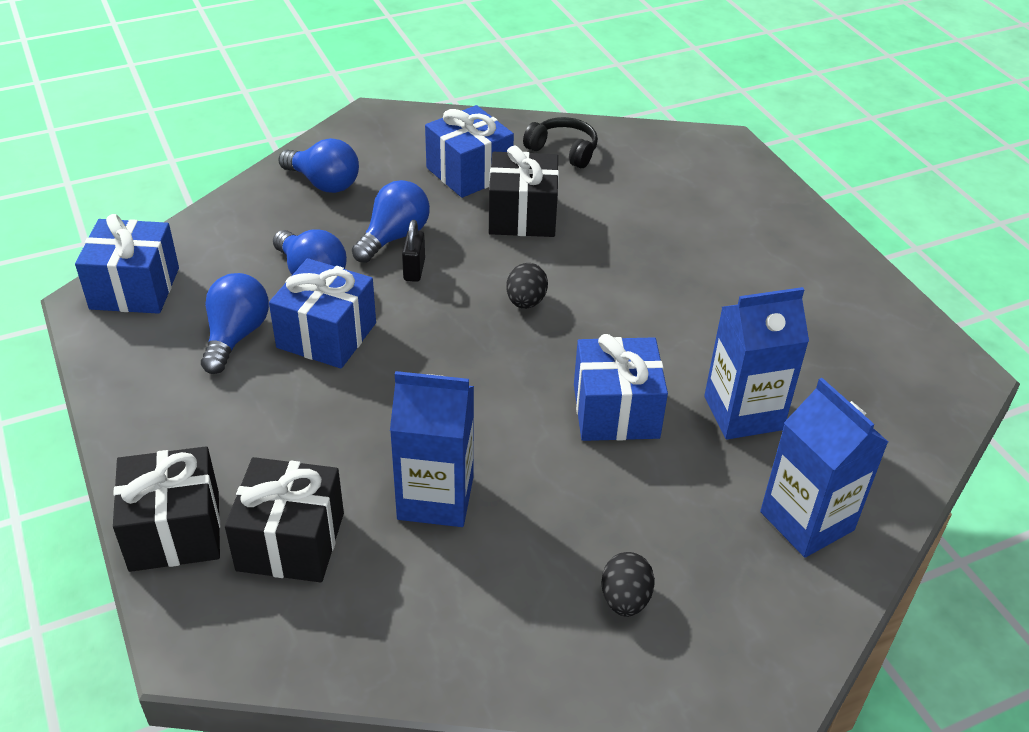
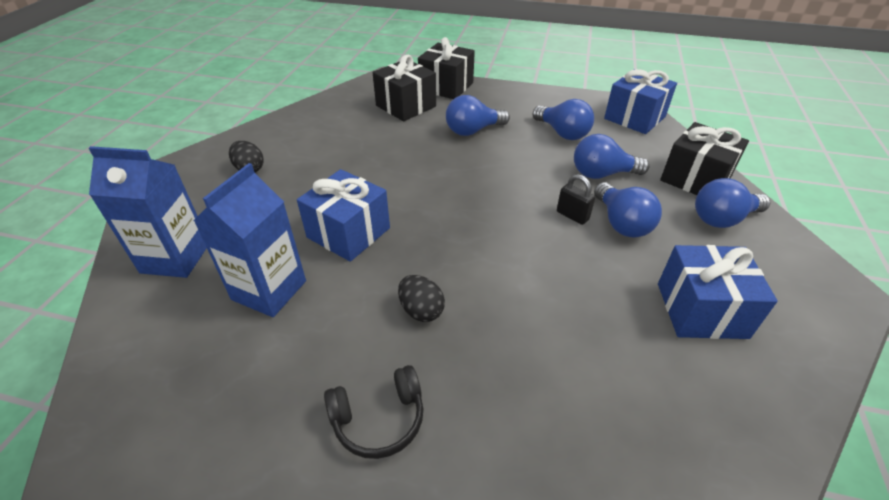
camera: 130 degrees right, 0 degrees up
(304, 422) = (473, 131): none -> blue light bulb
(326, 335) = (535, 159): blue gift -> none
(435, 498) = (378, 146): blue carton -> none
(522, 216) = (603, 308): black gift -> black gift (695, 179)
(526, 302) = (489, 250): black egg -> black egg (421, 310)
(563, 150) = (715, 414): black headphones -> black headphones (379, 419)

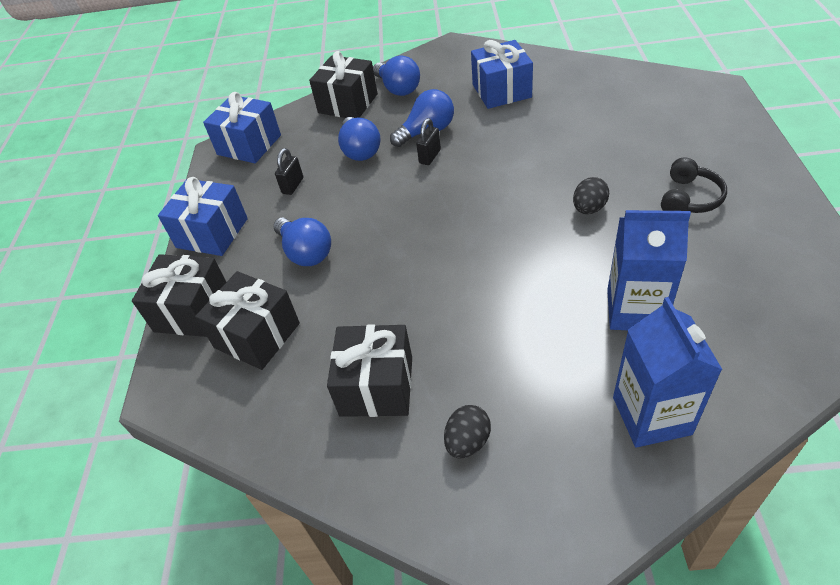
camera: 100 degrees left, 5 degrees up
(324, 143) = (376, 386): none -> black gift
(348, 232) = (529, 288): blue gift -> blue gift (212, 233)
(379, 419) = (689, 198): black headphones -> black headphones turned 60 degrees clockwise
(562, 133) = (292, 185): blue light bulb -> black padlock

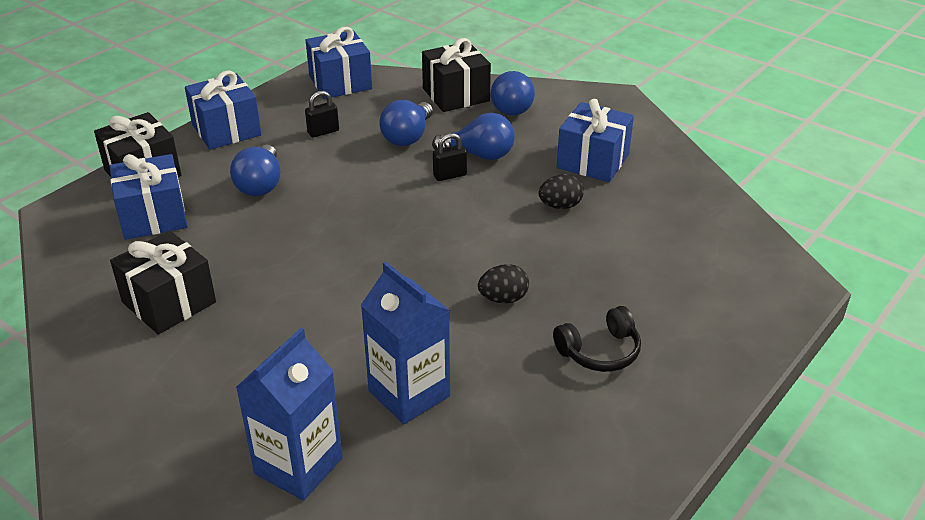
camera: 35 degrees right, 10 degrees down
(257, 335) = (153, 216): black gift -> blue gift
(467, 442) = (165, 379): black egg -> black egg (560, 206)

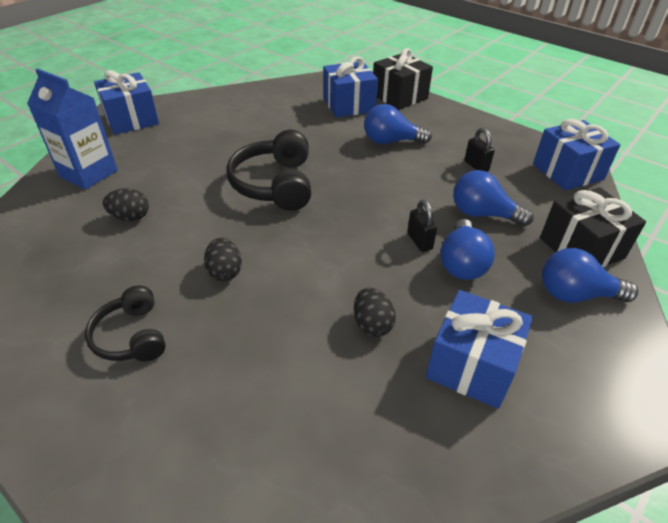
camera: 90 degrees right, 5 degrees up
(169, 302) = (257, 118): black gift -> none
(226, 130) = (464, 122): blue gift -> blue gift (131, 119)
(344, 274) = (275, 184): none -> black headphones
(409, 393) = (130, 217): blue carton -> black egg

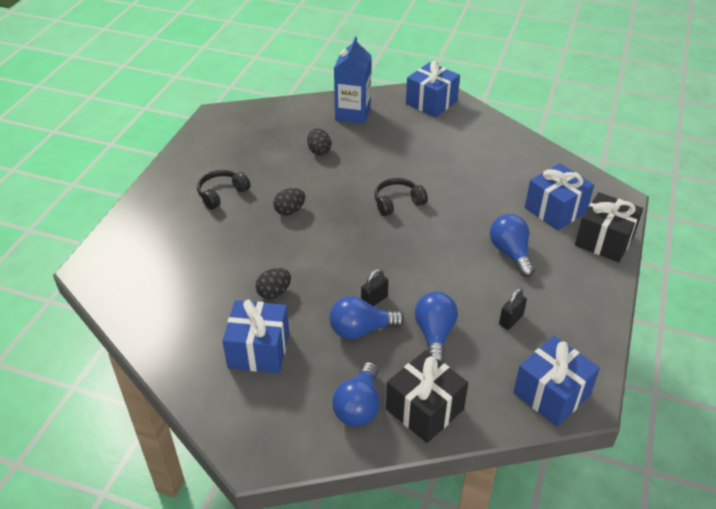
camera: 70 degrees right, 0 degrees up
(275, 184) = (397, 202): black headphones -> black headphones, size x0.62
(575, 294) = (359, 406): blue light bulb -> blue light bulb turned 150 degrees counterclockwise

